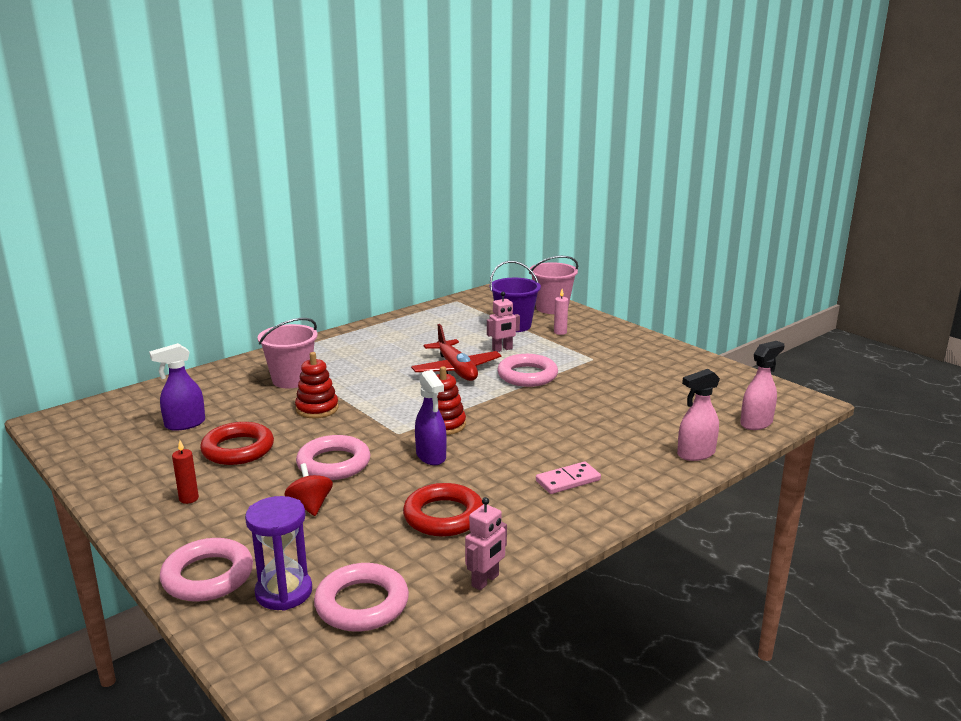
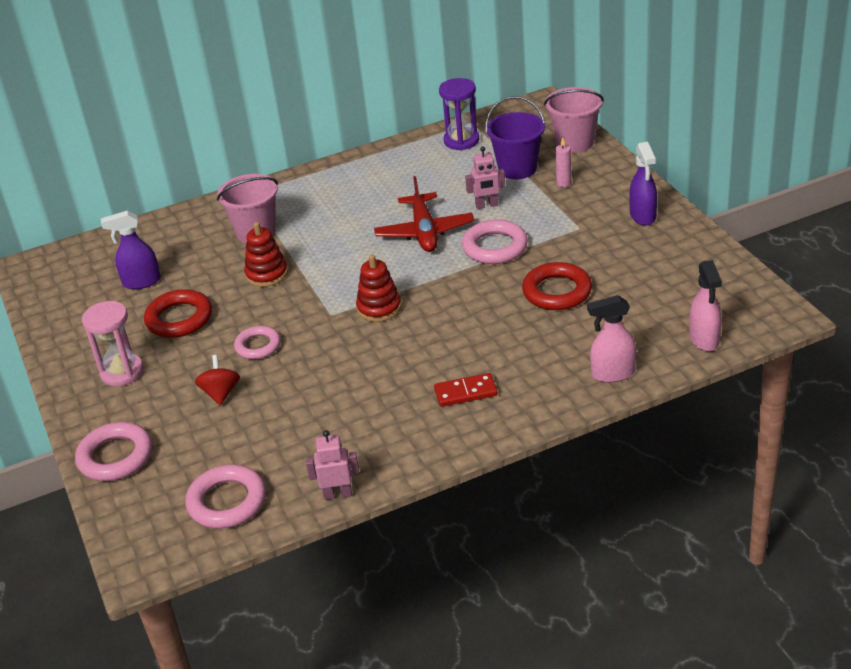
camera: 20 degrees right, 15 degrees up
(189, 498) = (122, 372): red candle -> pink hourglass
(284, 592) = (169, 481): purple hourglass -> purple hourglass (461, 141)
(334, 463) = (258, 346): pink ring -> pink ring, size x0.66
(431, 456) = (350, 347): purple spray bottle -> purple spray bottle (643, 216)
(443, 516) = (332, 419): red ring -> red ring (557, 291)
(485, 581) = (337, 494): pink robot -> pink robot turned 150 degrees counterclockwise
(568, 480) = (466, 392): pink domino -> red domino
(756, 423) = (704, 339): pink spray bottle -> pink spray bottle turned 105 degrees clockwise

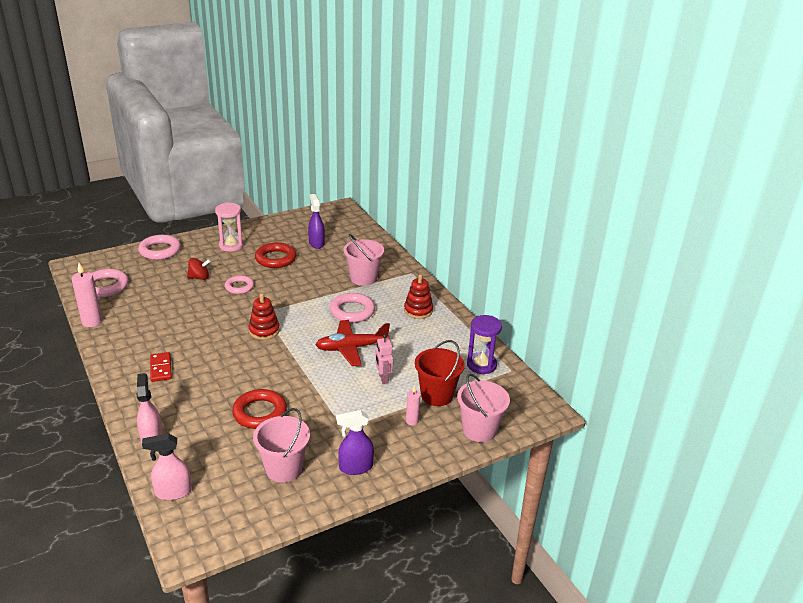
camera: 80 degrees right, 5 degrees down
(267, 274) = (314, 285): red stacking toy -> red stacking toy (418, 310)
(337, 494) = (92, 322): pink robot -> pink candle
(495, 247) = (325, 382): pink ring -> pink ring (352, 311)
(517, 169) = (437, 395): purple bucket -> red bucket
(652, 263) = (284, 468): none -> pink bucket

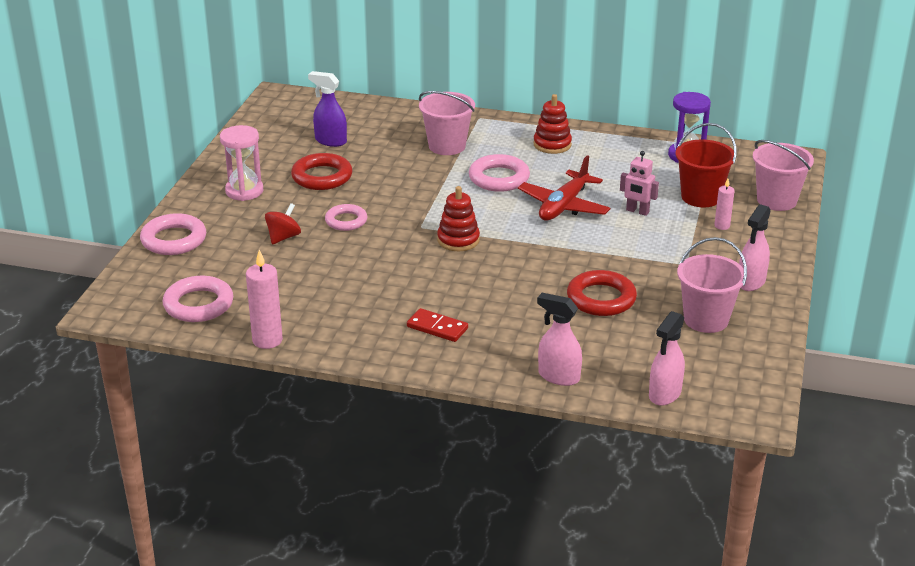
camera: 45 degrees left, 0 degrees up
(355, 467) = (751, 282): purple spray bottle -> pink spray bottle

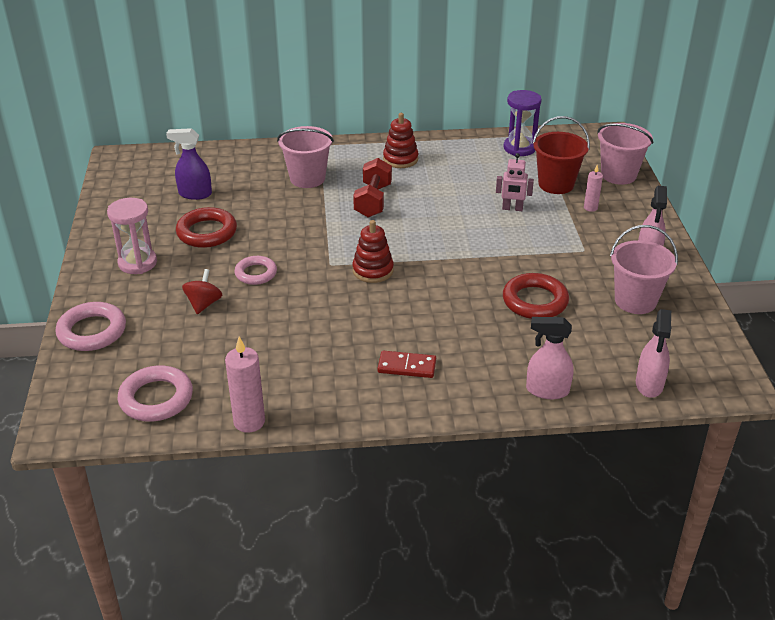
camera: 20 degrees left, 5 degrees up
(499, 178) = (373, 201): pink ring -> red dumbbell
(564, 206) = (446, 216): red plane -> none

